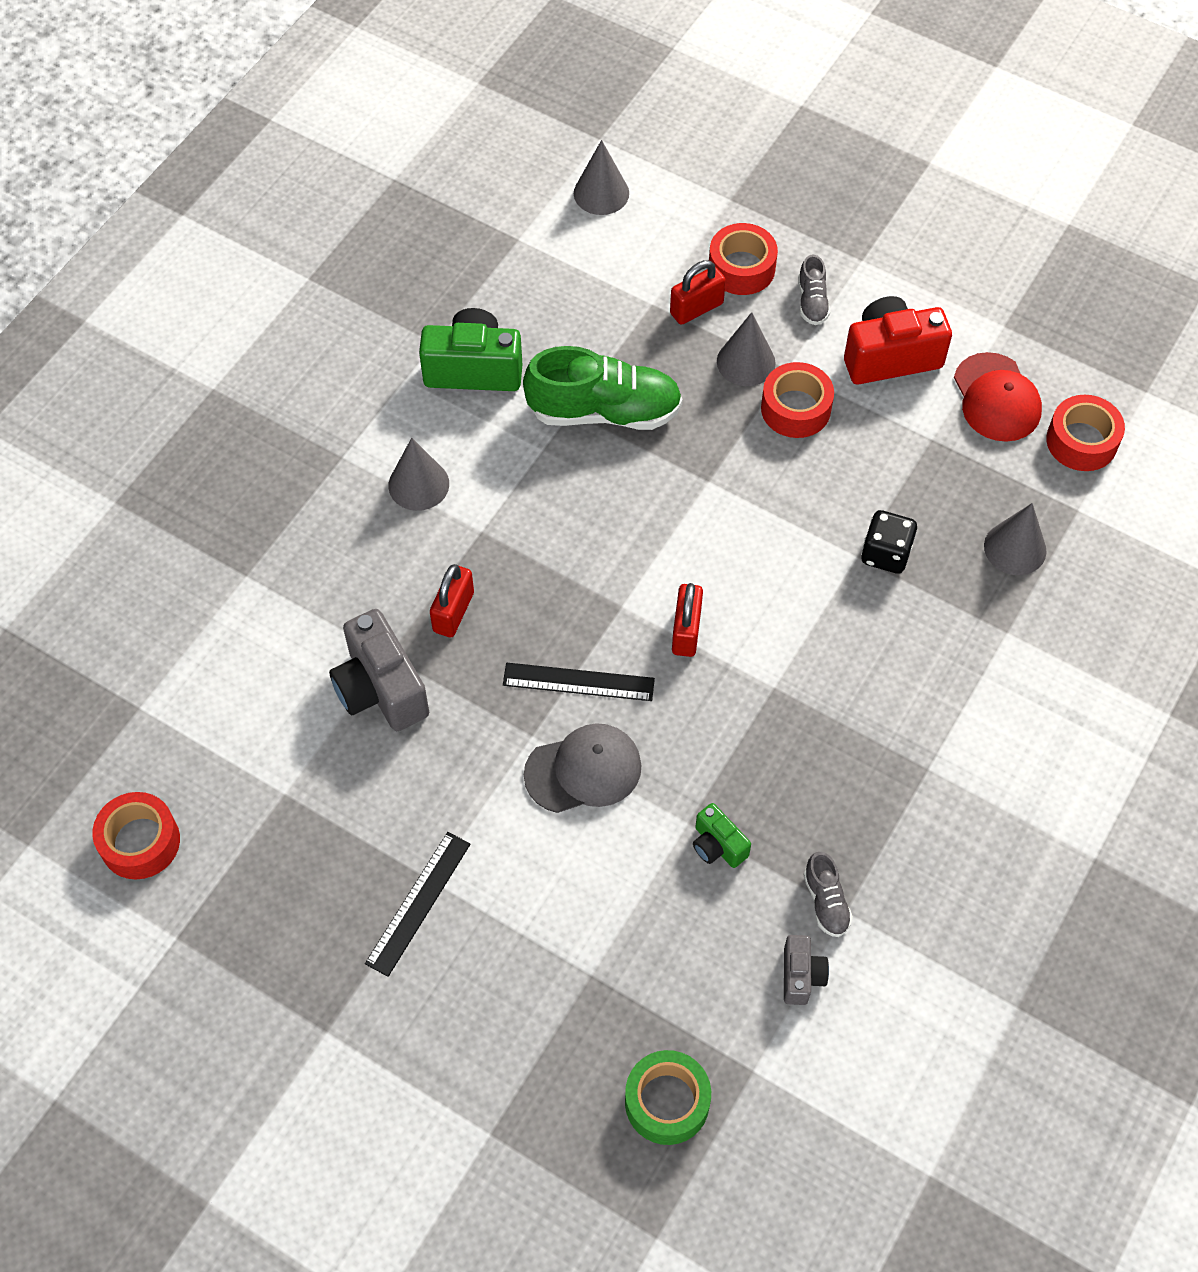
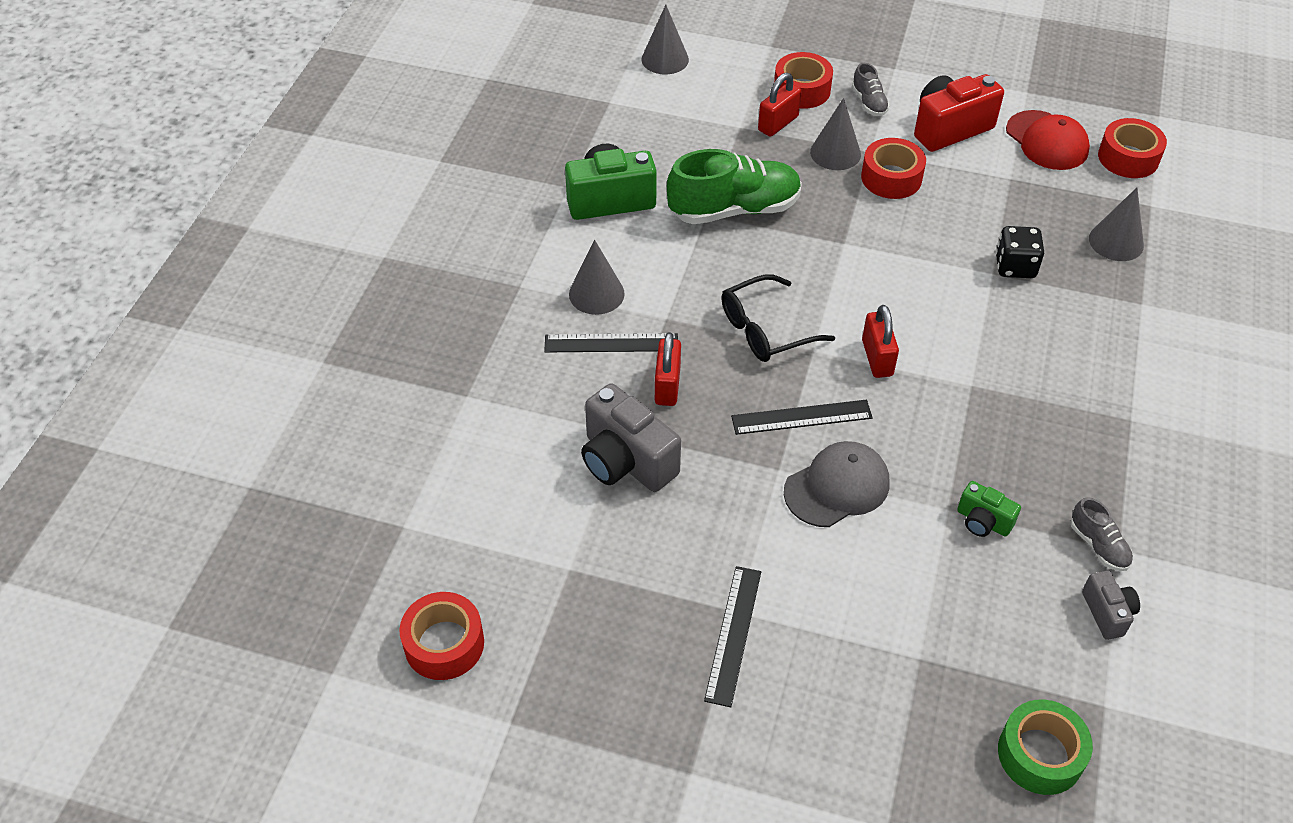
camera: 15 degrees left, 10 degrees down
(413, 548) = (611, 343): none -> black ruler
(581, 569) = (766, 330): none -> black glasses

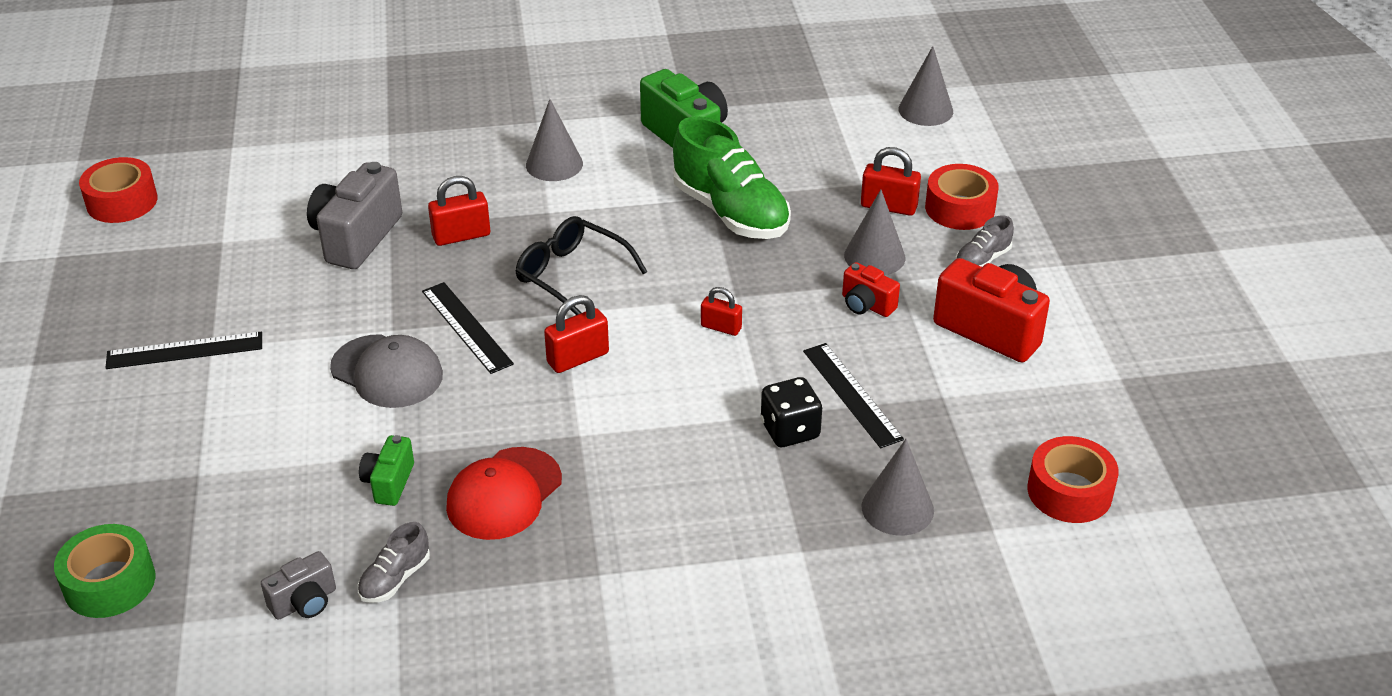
camera: 65 degrees right, 10 degrees down
(611, 343) = (496, 190): black ruler -> black ruler (851, 394)
(879, 263) = (721, 327): none -> red padlock
(891, 178) = (866, 305): red tape -> red camera
(1047, 141) = (1039, 413): red cap -> red cap (504, 494)

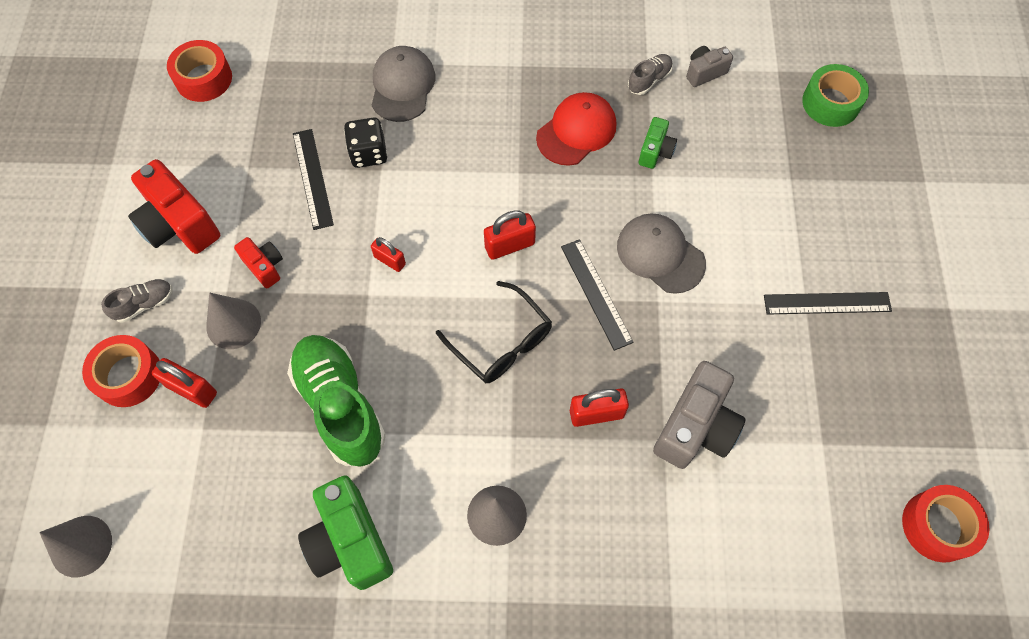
camera: 170 degrees left, 25 degrees up
(774, 520) = (402, 86): none -> grey cap
(897, 508) = (320, 83): grey cone -> none

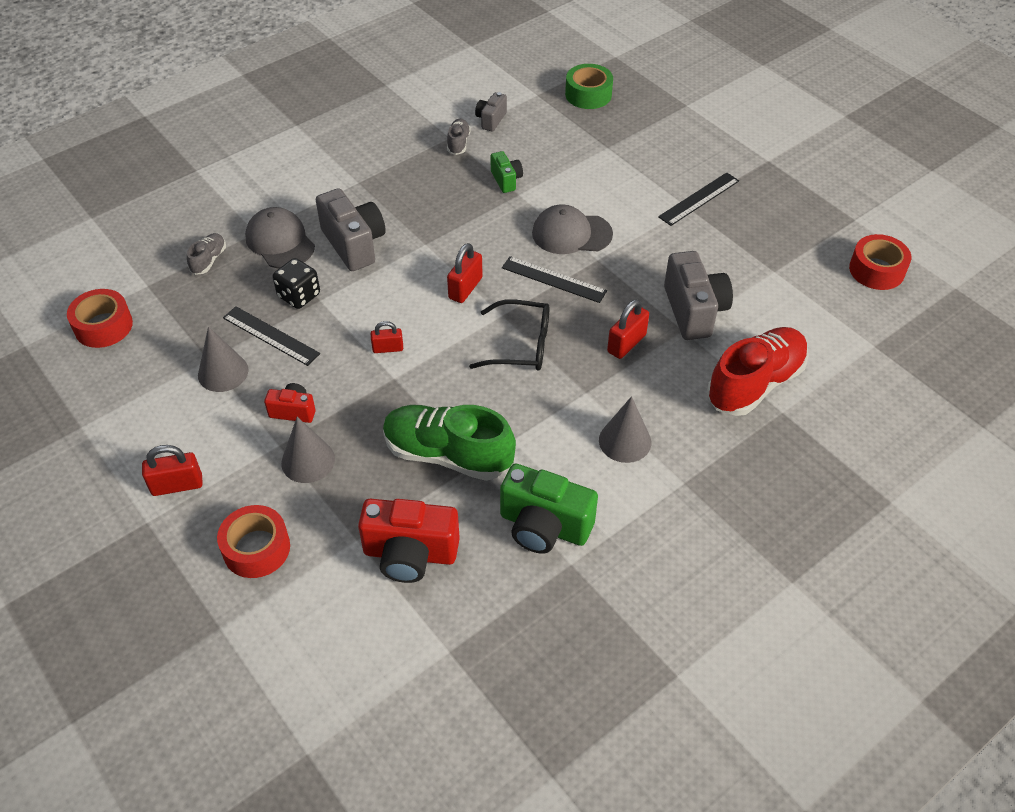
camera: 40 degrees left, 15 degrees down
(81, 546) = (341, 679): grey cone -> grey cone (223, 372)
(144, 304) = (217, 496): grey shoe -> grey shoe (209, 260)
(179, 225) = (190, 429): red camera -> red camera (410, 554)
(192, 389) = (320, 522): red padlock -> red padlock (177, 485)
(459, 131) = (354, 244): none -> grey camera
(576, 131) = (440, 198): red cap -> none
(675, 554) = (755, 384): none -> red shoe

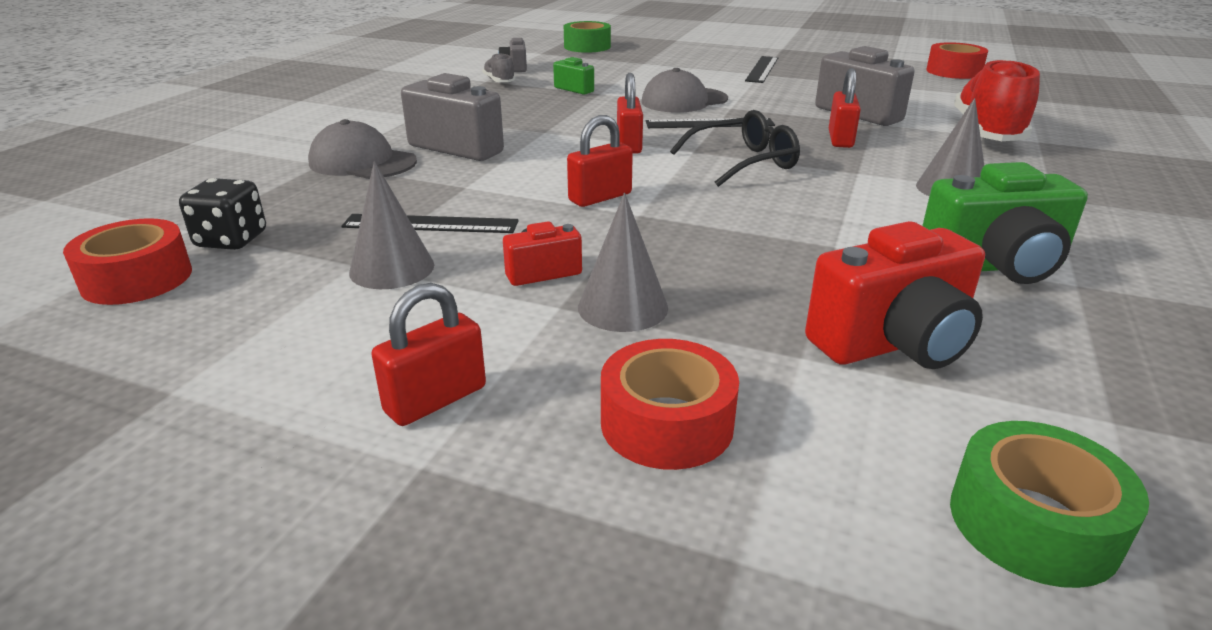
camera: 30 degrees left, 20 degrees down
(209, 260) = (272, 192): grey shoe -> none
(299, 296) = (434, 189): black dice -> black dice (231, 240)
(342, 674) = (1033, 523): none -> green tape
(388, 348) = (600, 197): red padlock -> red padlock, size x1.51
(447, 455) = (794, 249): green shoe -> none

